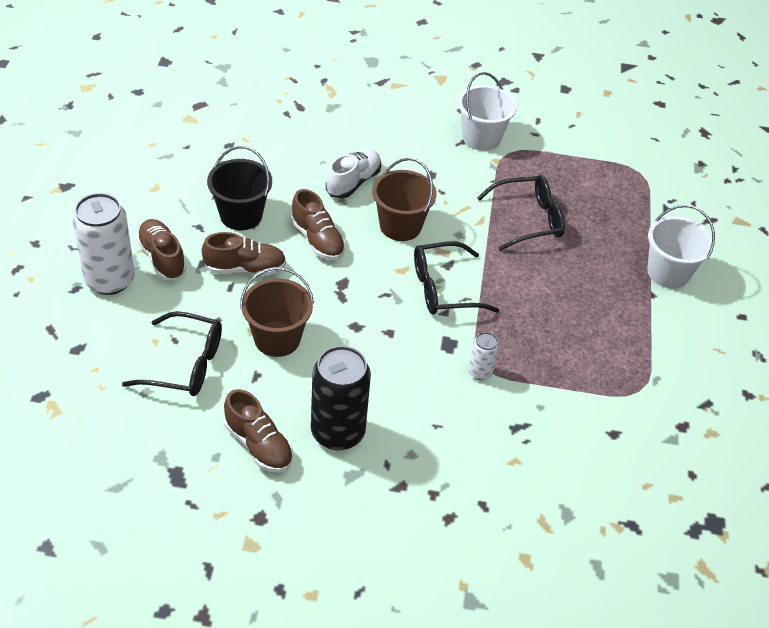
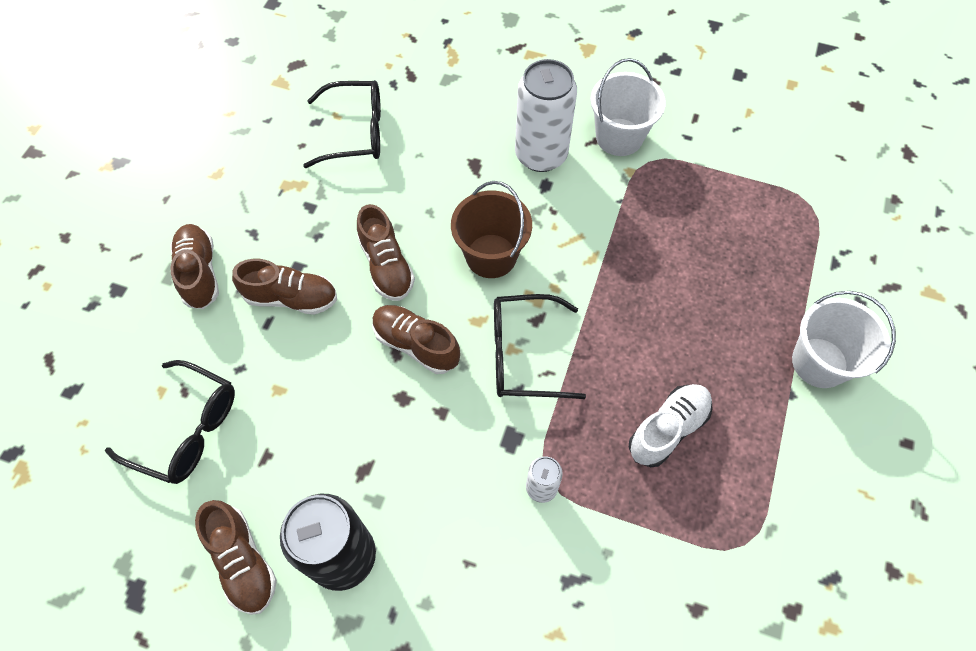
camera: 15 degrees right, 15 degrees up
(110, 280) = (132, 297): white can -> white can (541, 155)
(241, 215) = (305, 222): black bucket -> none
(277, 339) = (304, 405): brown bucket -> none
(353, 182) = (448, 187): white shoe -> white shoe (668, 429)
(357, 290) = (416, 344): none -> brown shoe
(528, 219) = (653, 262): black glasses -> black glasses (356, 132)

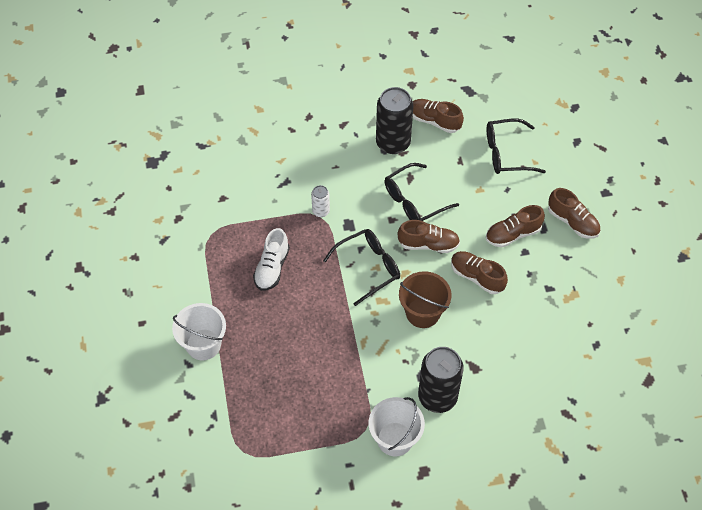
camera: 150 degrees right, 5 degrees down
(356, 132) = (564, 350): black glasses -> black glasses (414, 201)
(541, 155) = (437, 397): white can -> black can

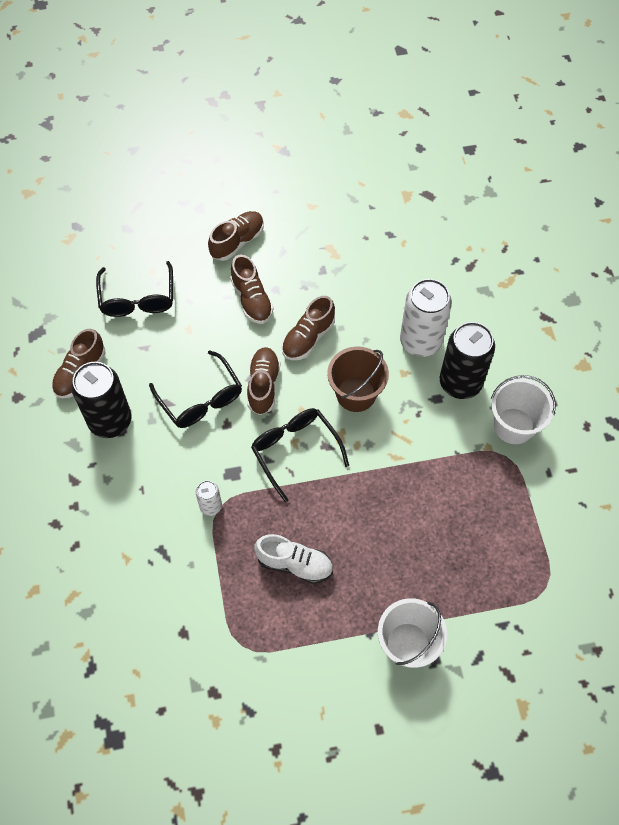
camera: 90 degrees left, 5 degrees up
(479, 366) = (420, 341): none -> white can

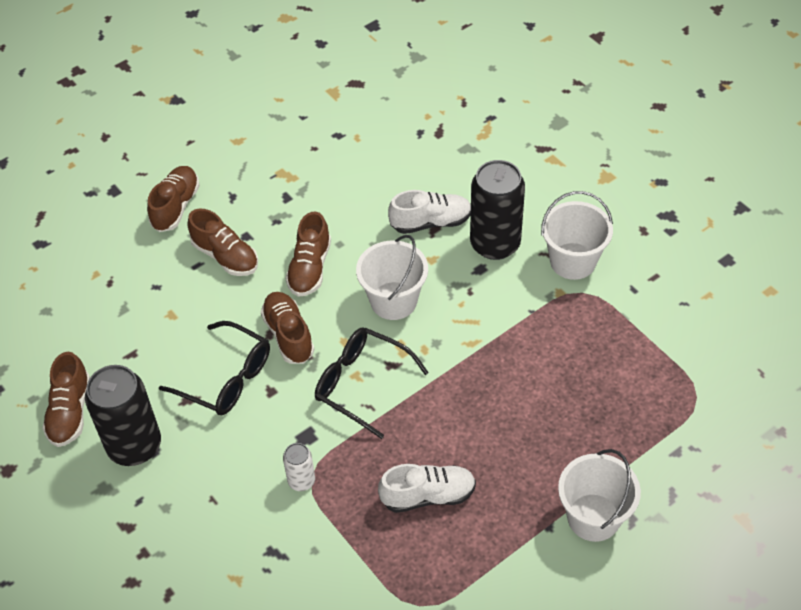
camera: 25 degrees left, 10 degrees down
(137, 299) = (94, 309): black glasses -> none
(356, 394) = (393, 301): brown bucket -> white bucket
(420, 341) = (431, 222): white can -> white shoe

